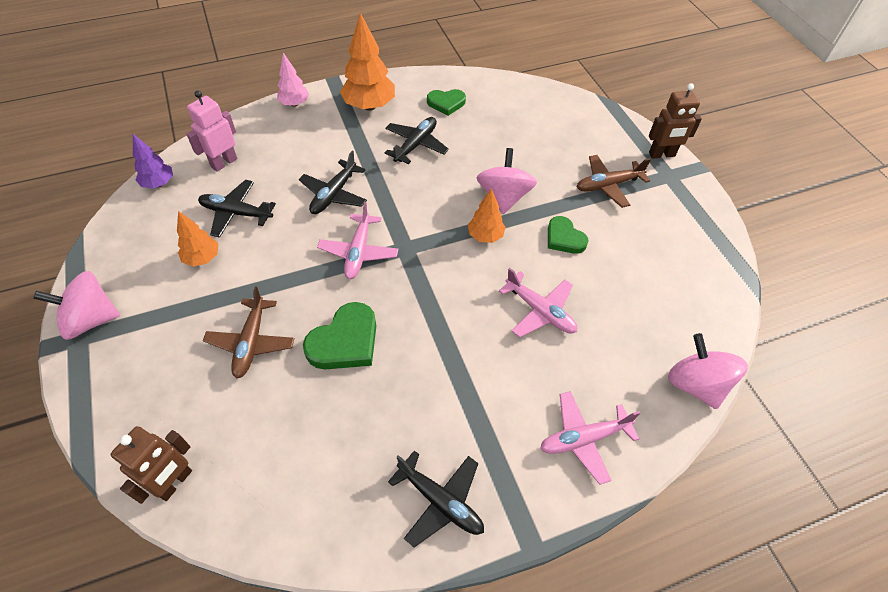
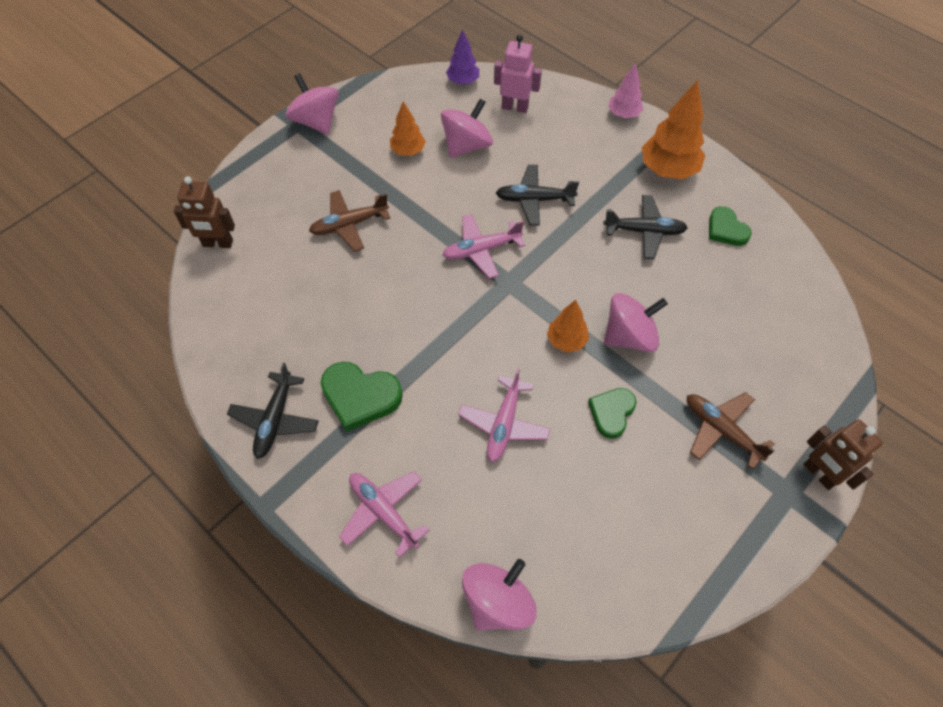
camera: 65 degrees right, 5 degrees up
(236, 213) = (466, 145): black plane -> pink spinning top
(345, 341) = (384, 285): green heart -> green heart (360, 396)

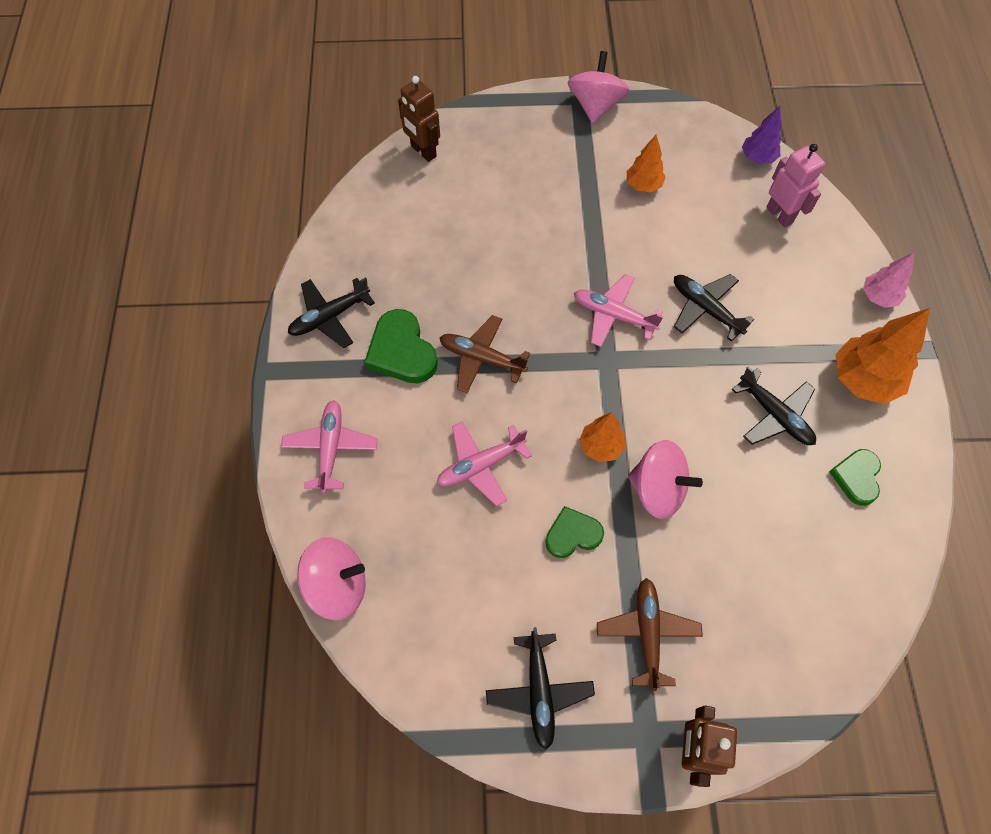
camera: 45 degrees right, 5 degrees up
(349, 225) = (531, 211): brown plane -> brown plane (481, 358)
(466, 145) = (698, 217): pink spinning top -> none
(703, 532) = (539, 692): none -> black plane

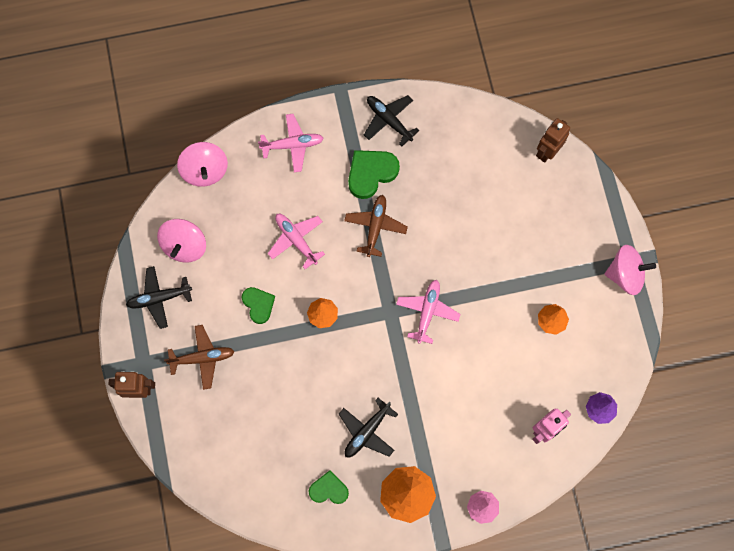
camera: 80 degrees right, 10 degrees up
(657, 489) = (298, 355): pink spinning top -> pink spinning top (185, 246)
(705, 309) = (445, 377): black plane -> none

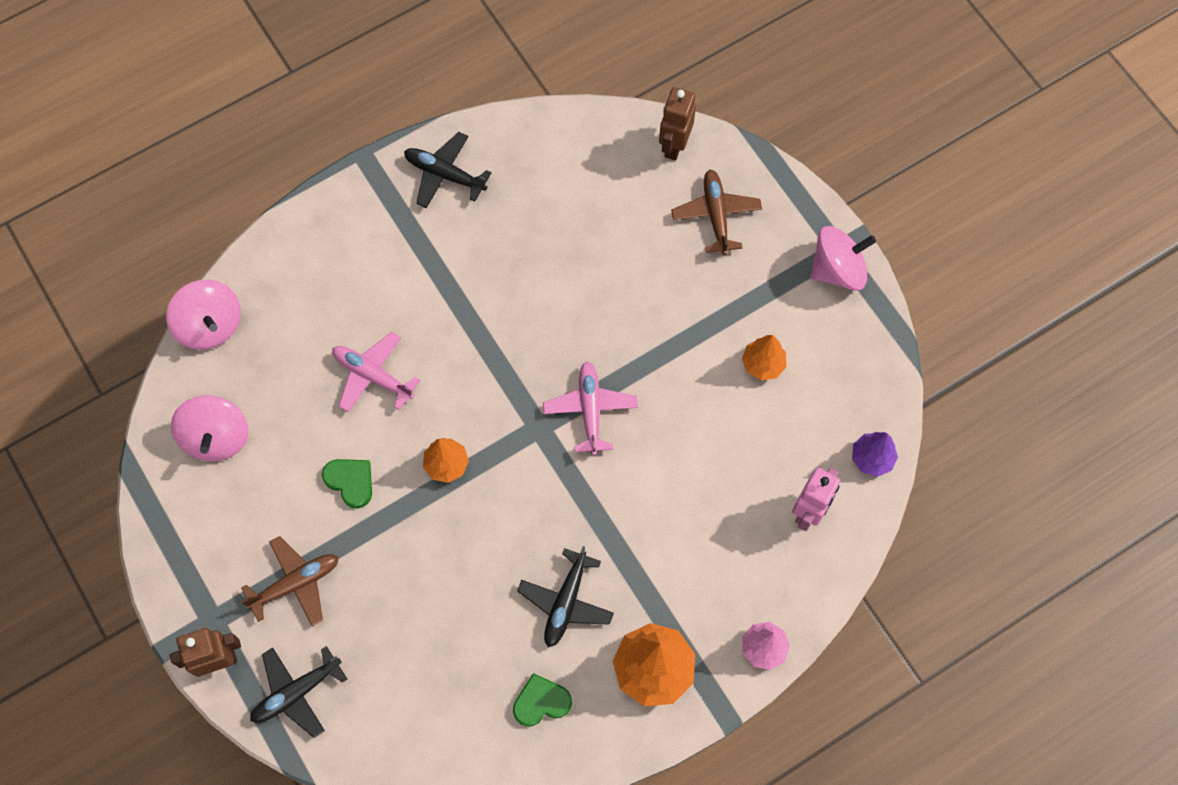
camera: 20 degrees left, 5 degrees down
(159, 298) = (204, 522): black plane -> black plane (296, 693)
(293, 145) = (322, 250): pink plane -> none
(371, 173) = (445, 252): green heart -> none
(375, 226) = (477, 320): brown plane -> brown plane (716, 215)

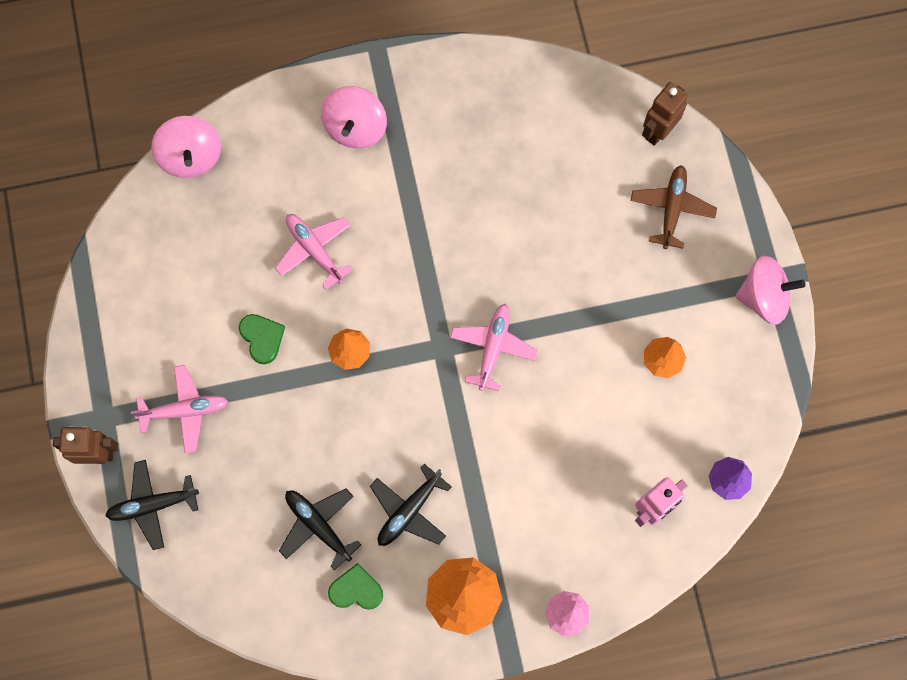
camera: 20 degrees right, 5 degrees up
(216, 437) = (162, 258): pink spinning top -> pink spinning top (355, 127)
(296, 583) = (185, 410): brown plane -> pink plane
(444, 174) = (442, 89): black plane -> black plane (318, 525)

